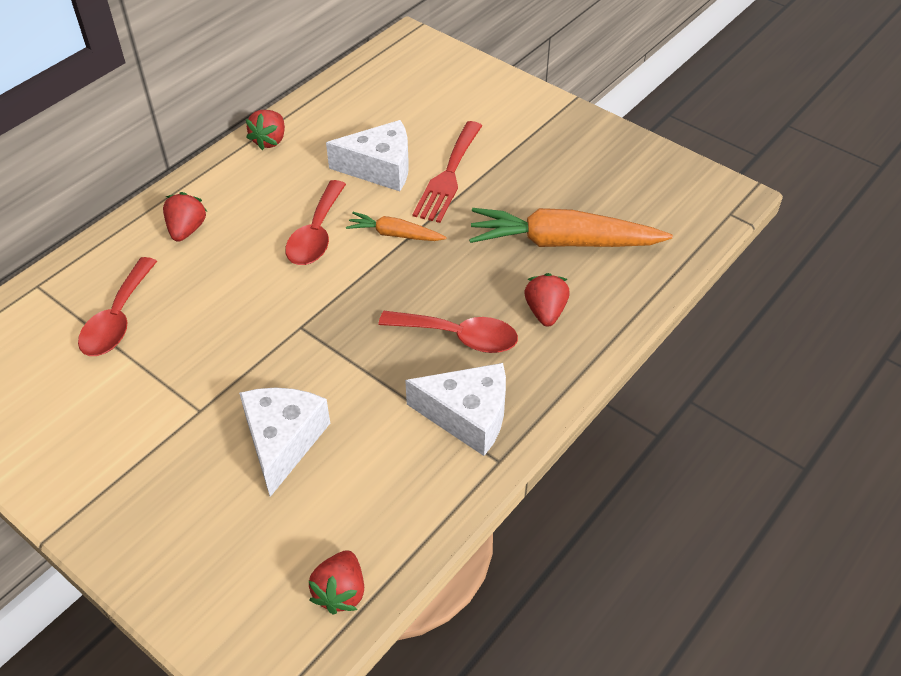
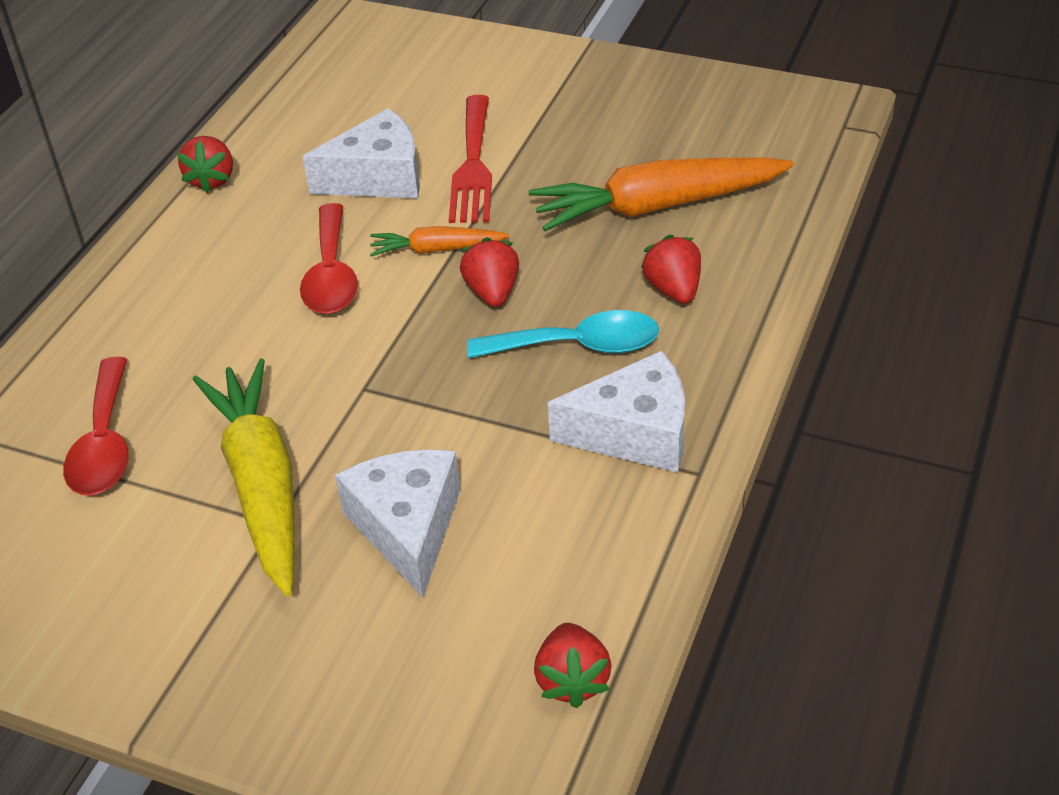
camera: 15 degrees left, 5 degrees down
(187, 230) = (149, 312): red strawberry -> red strawberry (492, 292)
(203, 380) = (262, 485): none -> yellow carrot
(459, 336) = (578, 346): red spoon -> turquoise spoon

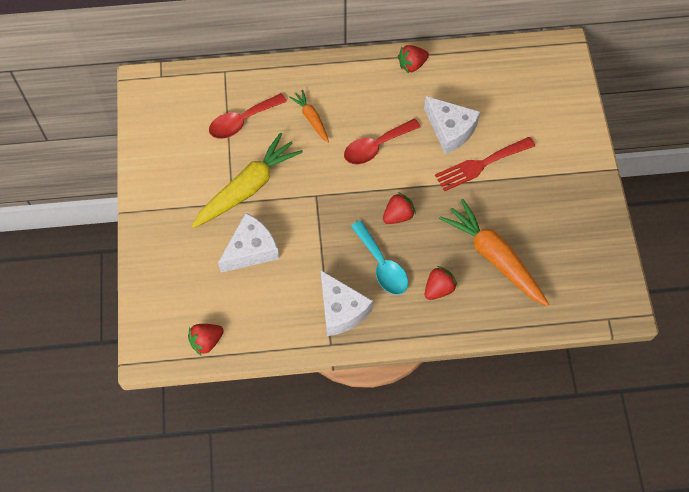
camera: 60 degrees right, 20 degrees up
(436, 249) = (414, 179): orange carrot -> orange carrot (311, 119)

